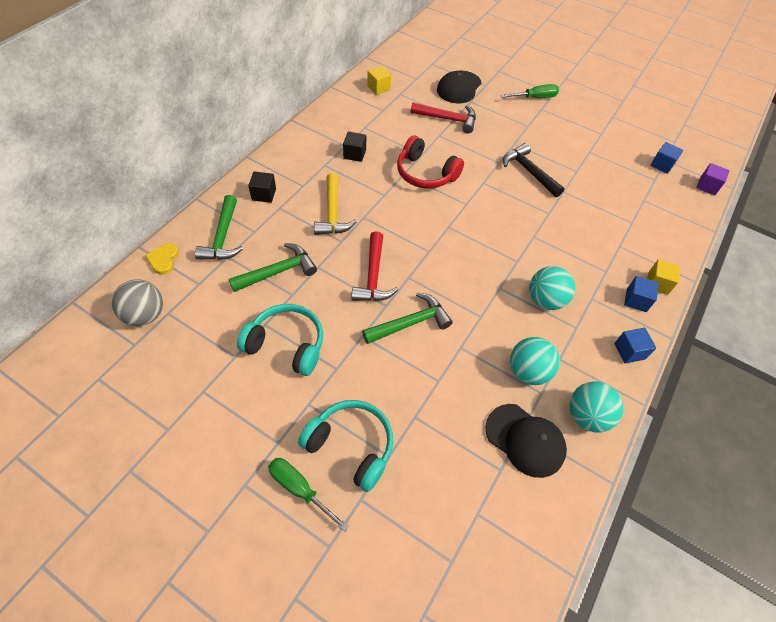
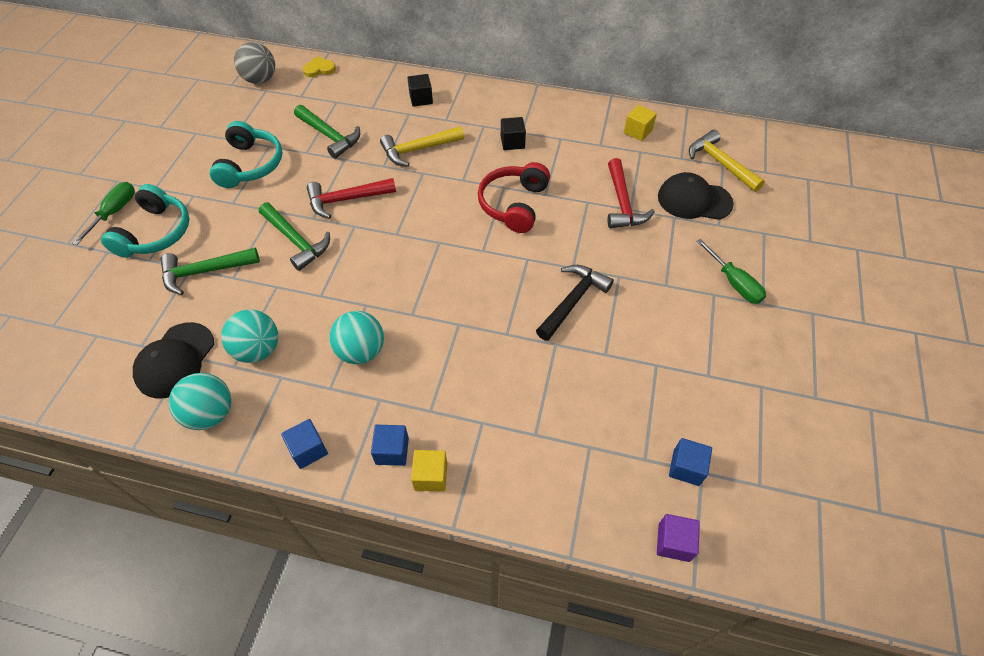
camera: 75 degrees right, 0 degrees up
(223, 237) = (357, 92): green hammer -> green hammer (205, 272)
(430, 64) = (720, 163): none -> yellow hammer

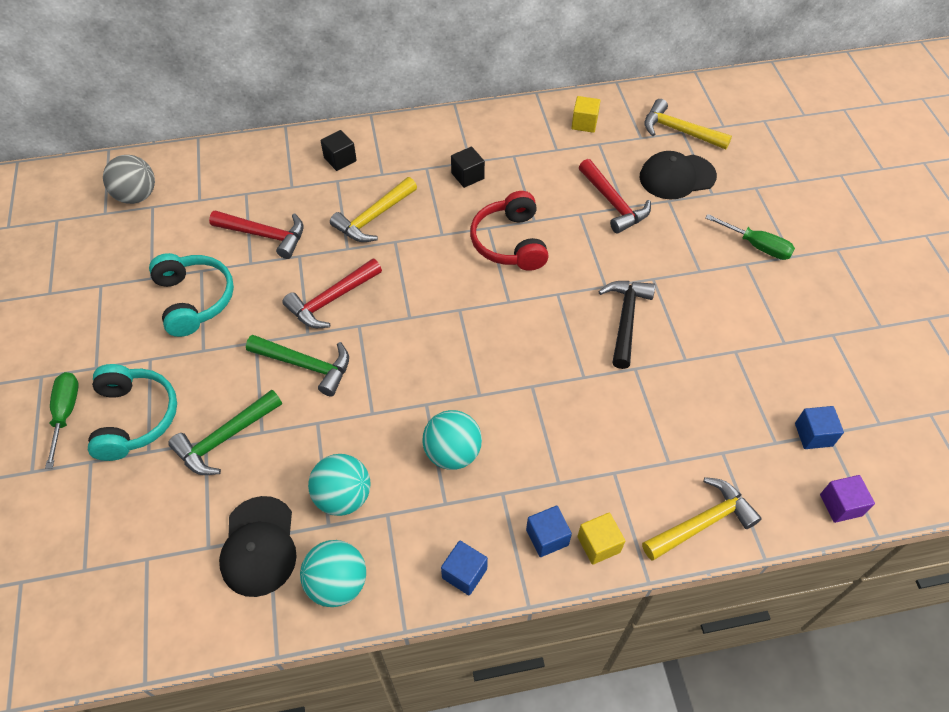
camera: 25 degrees left, 0 degrees up
(319, 69) = (200, 161): yellow heart -> none
(329, 136) = (265, 235): green hammer -> red hammer
(532, 499) = (702, 522): none -> yellow hammer

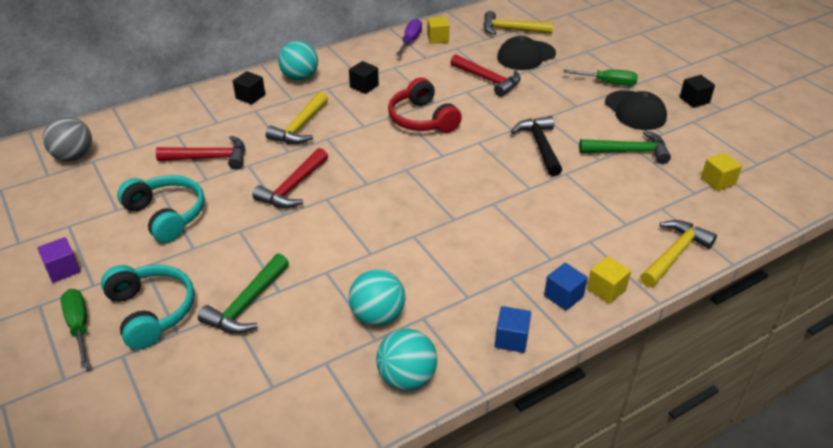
camera: 20 degrees left, 15 degrees down
(259, 546) = (320, 372): black cap -> black cap (635, 111)
(306, 365) = (294, 235): green hammer -> green hammer (629, 152)
(452, 453) = (454, 262): turquoise ball -> turquoise ball (300, 78)
(550, 119) = (410, 41): none -> purple screwdriver
(813, 434) = (718, 181): blue cube -> yellow cube
(840, 505) = (763, 217): purple cube -> purple cube (63, 269)
(852, 302) = (694, 100): none -> black cube

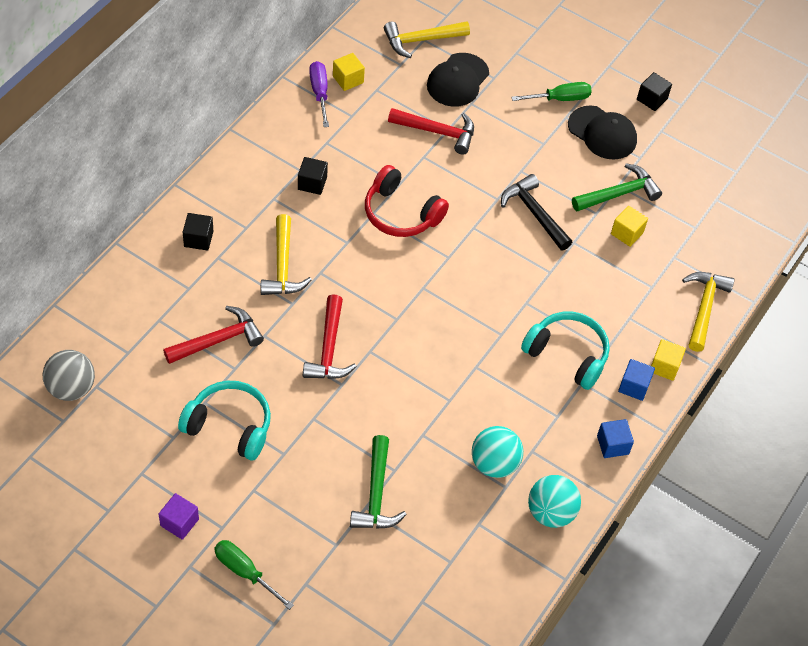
camera: 30 degrees left, 15 degrees up
(151, 311) = (297, 533): turquoise headphones -> turquoise headphones (567, 354)
(300, 78) = (233, 192): turquoise ball -> none
(718, 181) = (710, 206): yellow cube -> yellow cube (627, 233)

